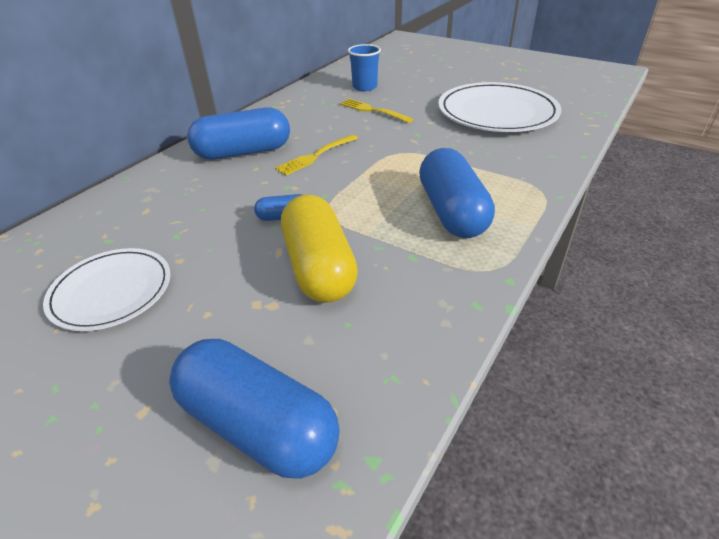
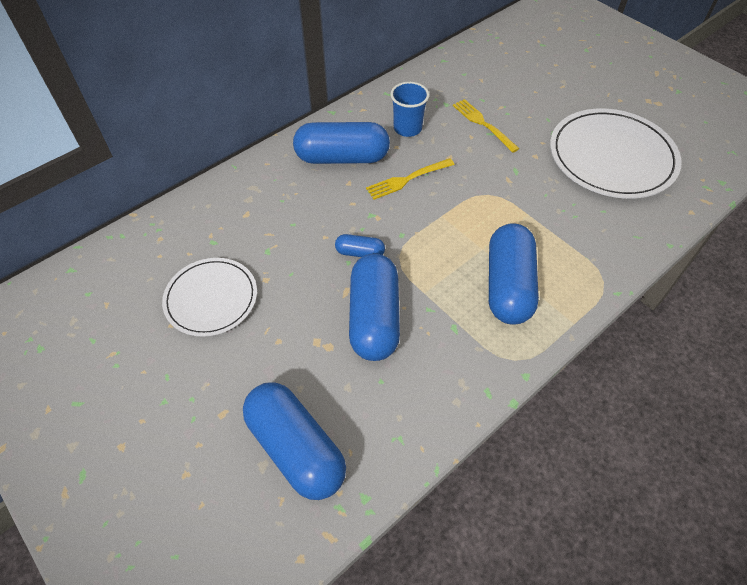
camera: 15 degrees right, 15 degrees up
(319, 267) = (374, 318): yellow capsule -> blue capsule
(364, 87) = (487, 82): blue cup -> blue cup (407, 128)

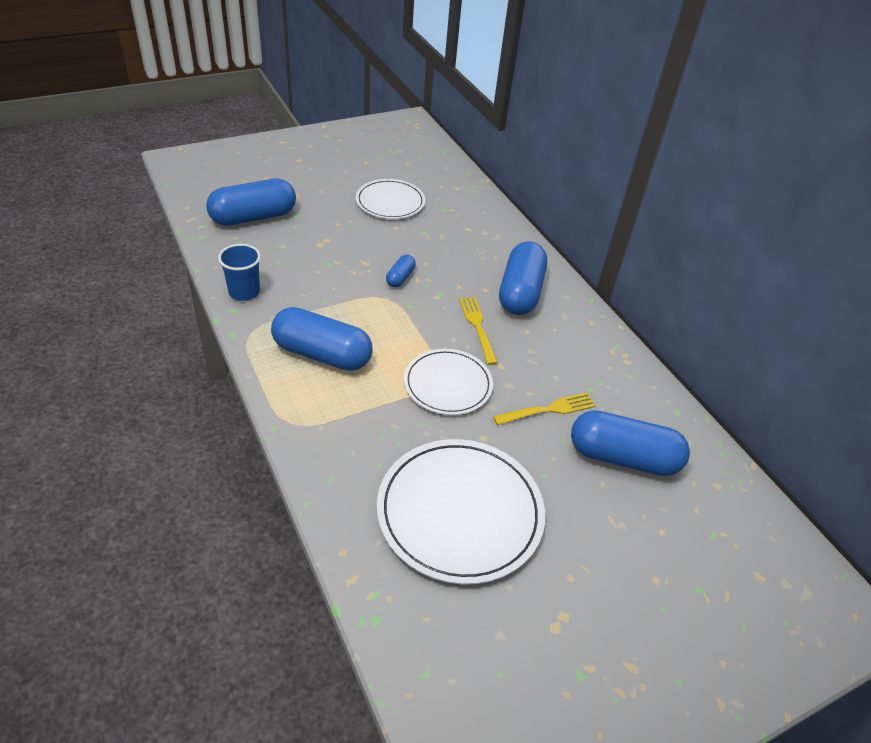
camera: 100 degrees right, 10 degrees down
(374, 318) = (332, 270): blue capsule -> blue capsule (623, 457)
(407, 128) = (553, 346): blue cup -> blue cup (244, 292)
(491, 186) = (448, 384): none -> white plate

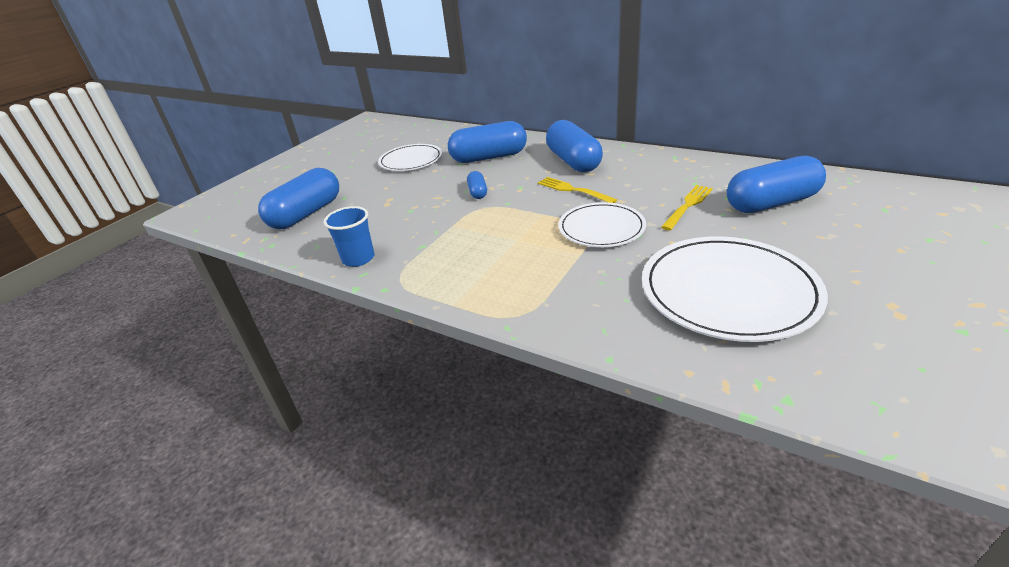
camera: 25 degrees left, 10 degrees down
(322, 354) = (480, 261): blue capsule -> blue capsule (489, 157)

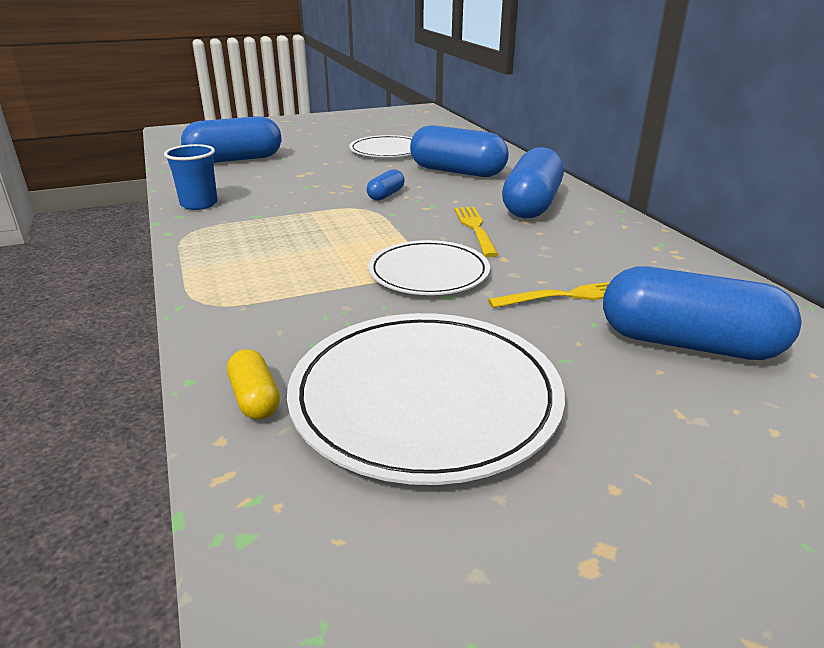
camera: 35 degrees right, 5 degrees down
(661, 343) = (255, 399): none -> yellow capsule

